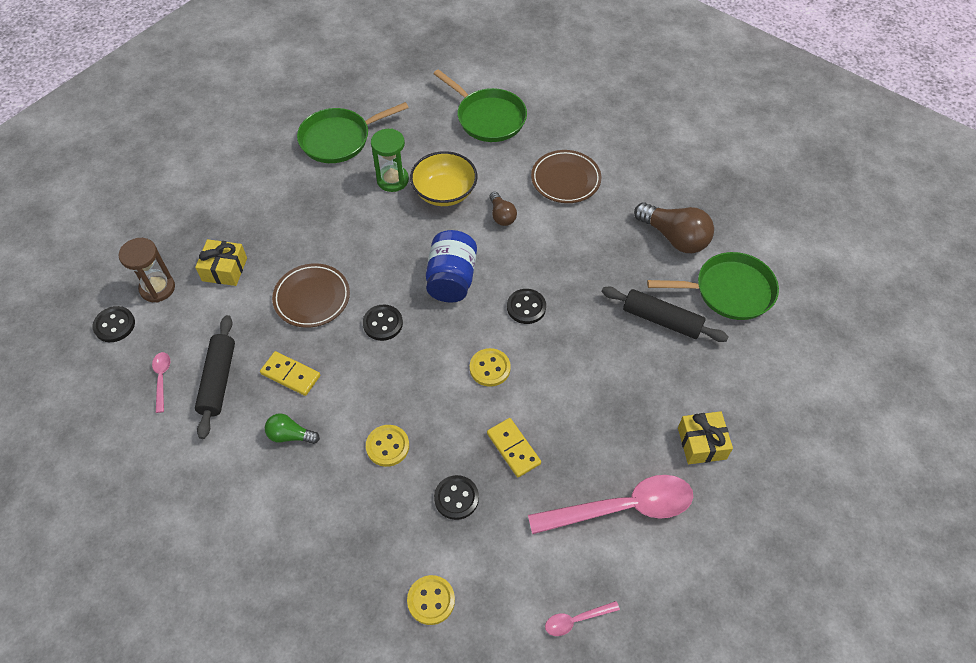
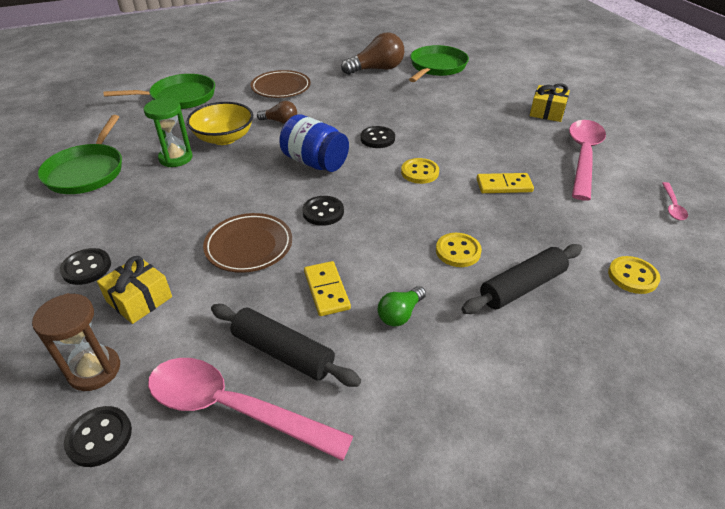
camera: 60 degrees left, 15 degrees down
(162, 378) = (233, 408): pink spoon -> pink spoon, size x2.28
(290, 374) = (326, 290): yellow domino -> yellow domino turned 75 degrees counterclockwise
(456, 498) = (535, 229): black button -> black button (86, 268)
(662, 320) = (438, 94): black rolling pin -> black rolling pin (522, 287)

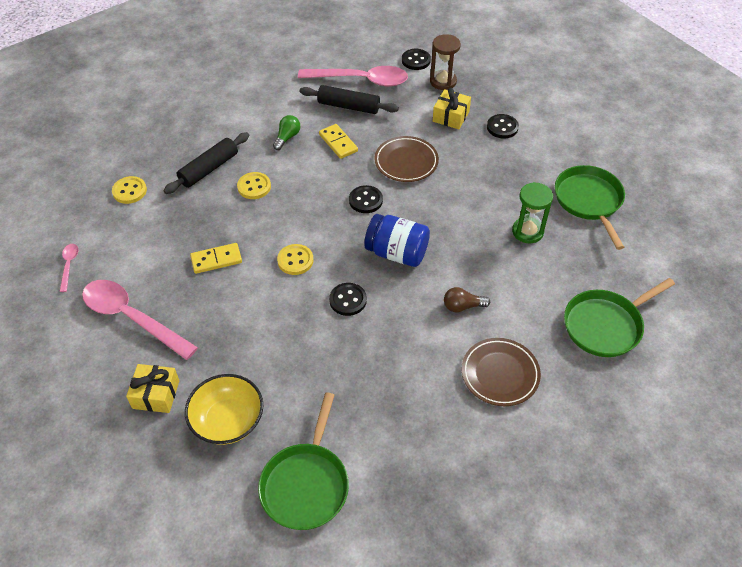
camera: 165 degrees right, 10 degrees up
(224, 138) = (503, 267): yellow bowl -> yellow bowl (228, 420)
(376, 69) = (393, 455): brown light bulb -> none
(583, 156) = (132, 317): pink spoon -> pink spoon turned 120 degrees clockwise

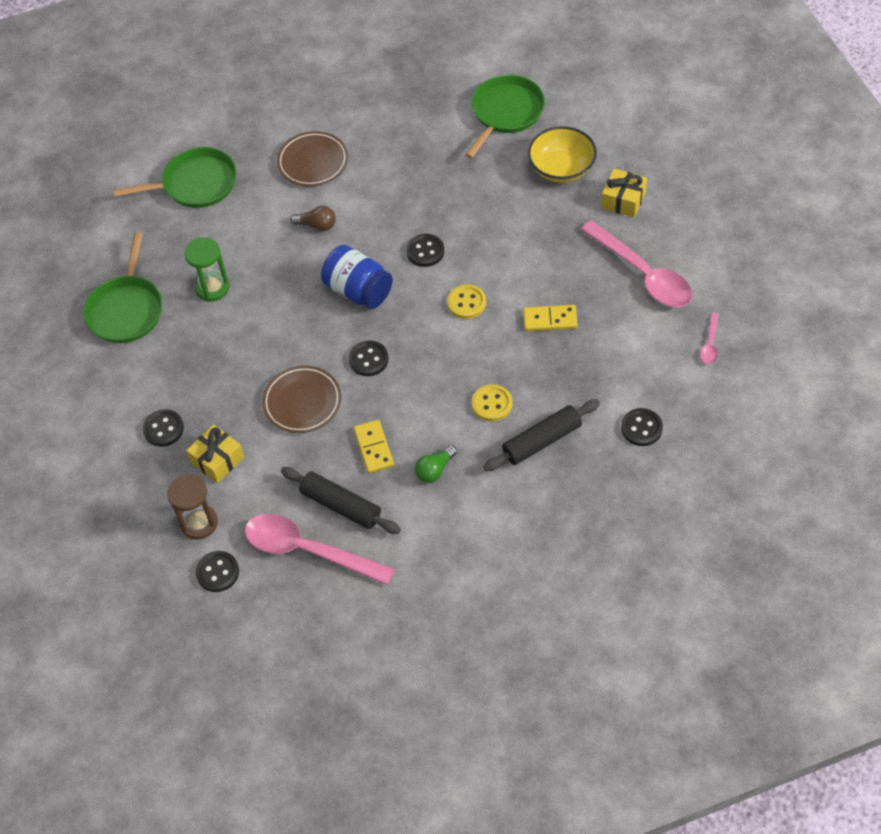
camera: 160 degrees left, 5 degrees up
(129, 191) = (641, 428): yellow button -> black button

